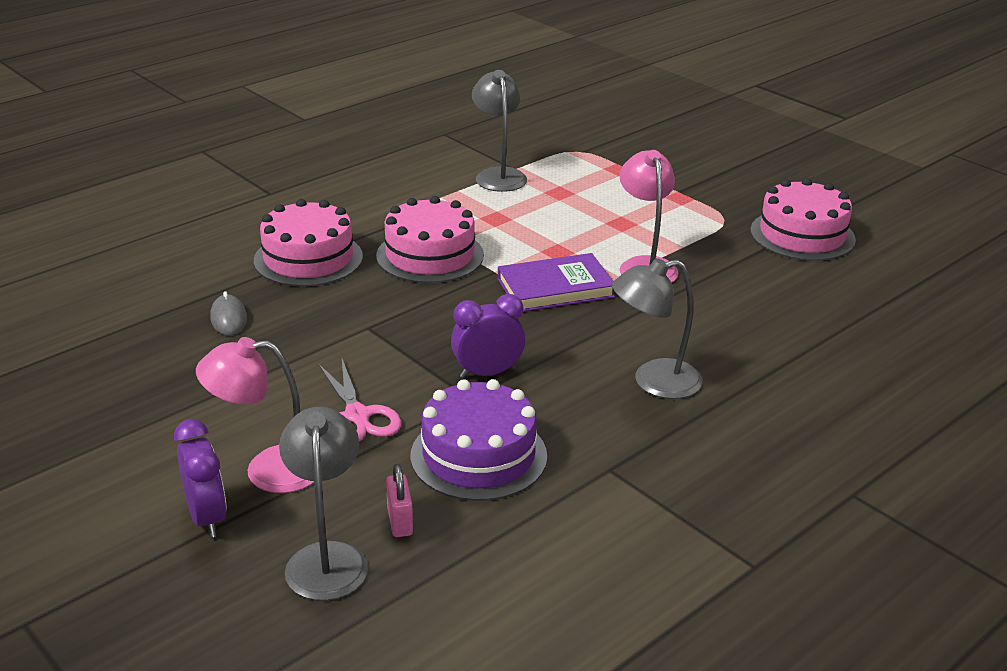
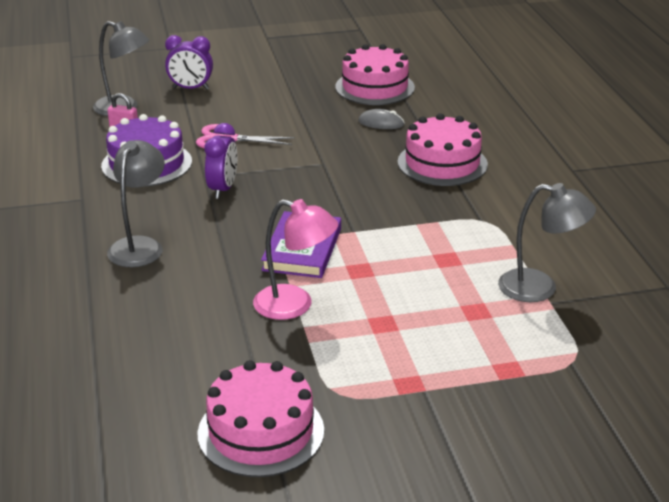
camera: 120 degrees right, 0 degrees up
(268, 470) = (209, 107): pink lamp -> none
(430, 255) = (405, 211): pink cake -> pink cake (374, 87)

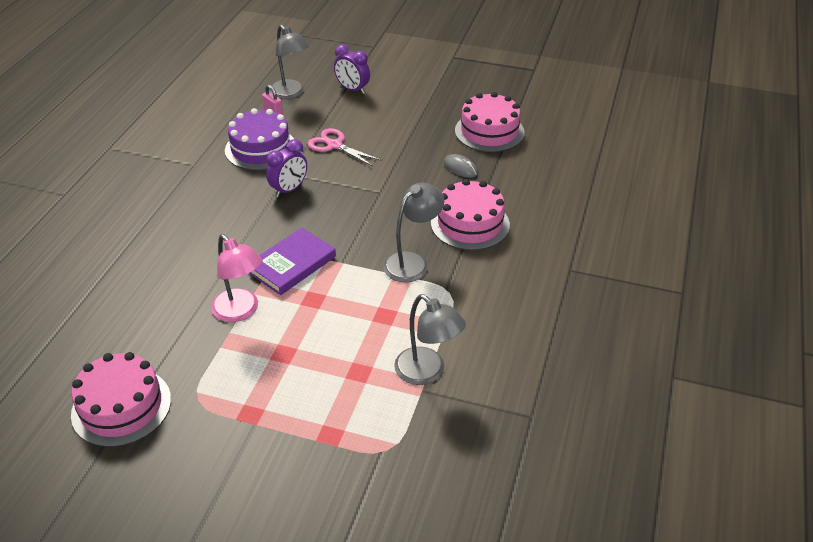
camera: 30 degrees right, 10 degrees up
(140, 246) = (191, 219): grey lamp -> grey lamp (412, 262)

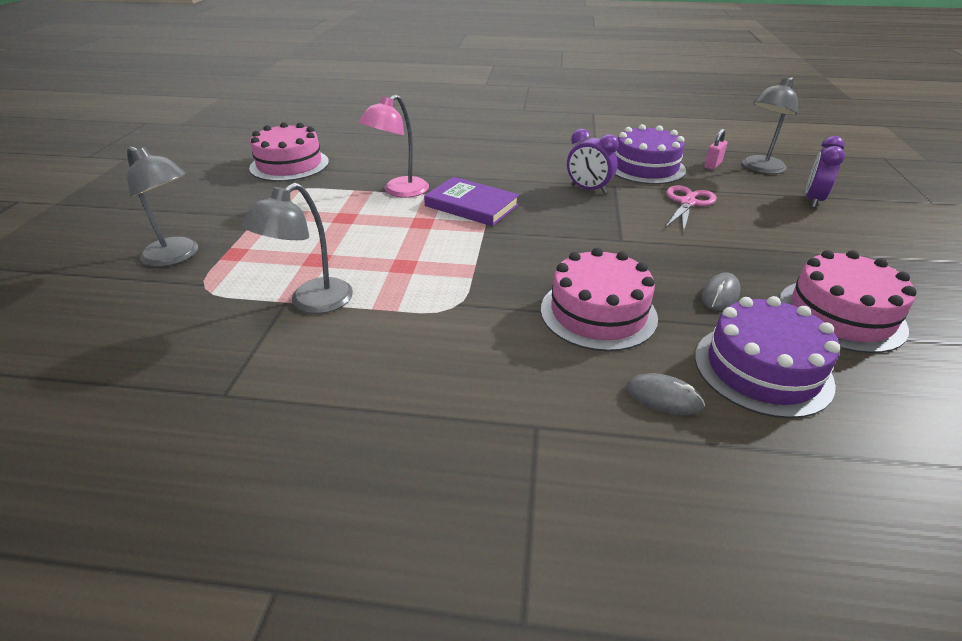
camera: 80 degrees right, 5 degrees down
(412, 262) = (500, 275): grey lamp -> grey lamp (177, 256)
(532, 176) = (762, 369): none -> purple cake
(551, 217) = (663, 398): none -> grey mouse

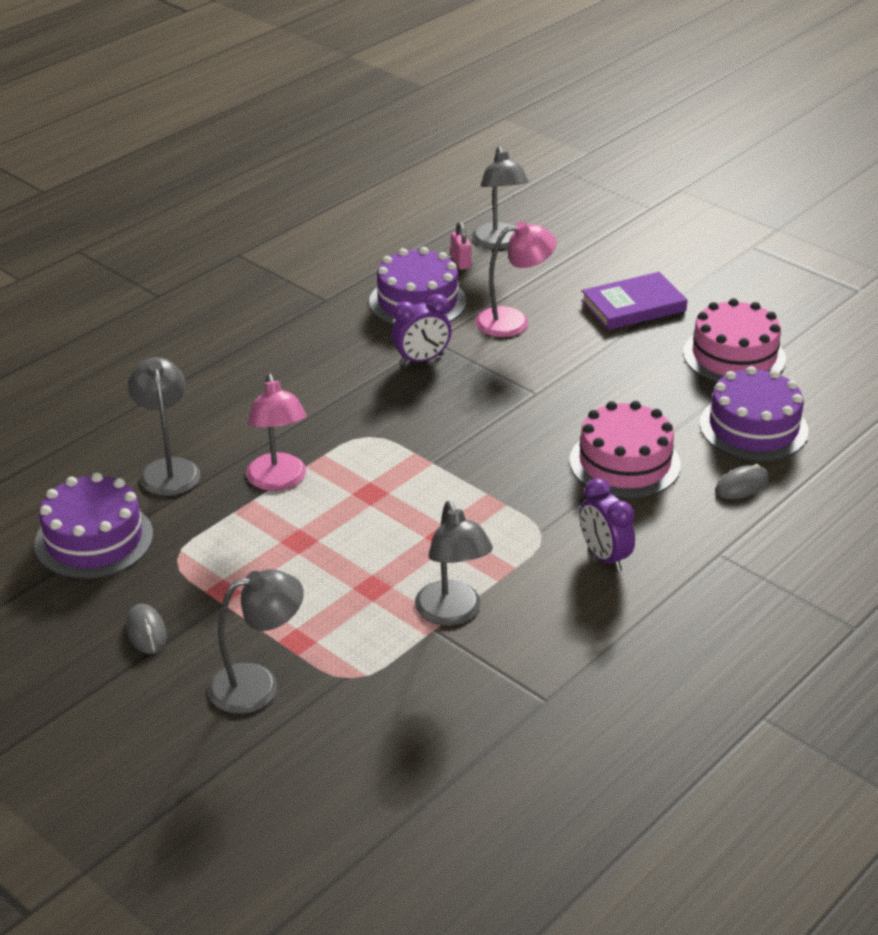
camera: 55 degrees left, 0 degrees up
(289, 165) = (94, 539): pink cake -> purple cake
(374, 161) = (168, 469): none -> grey lamp
(471, 205) = (370, 446): purple book -> purple book (633, 306)
(687, 203) = (513, 321): pink scissors -> pink lamp
(720, 294) = (660, 392): grey mouse -> grey mouse (146, 631)
(813, 200) = (583, 256): purple clock -> purple clock (604, 557)

